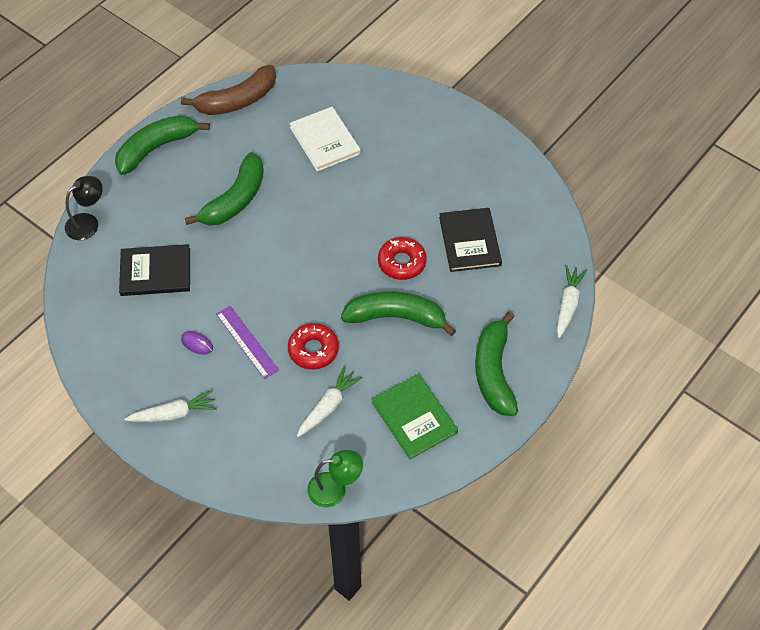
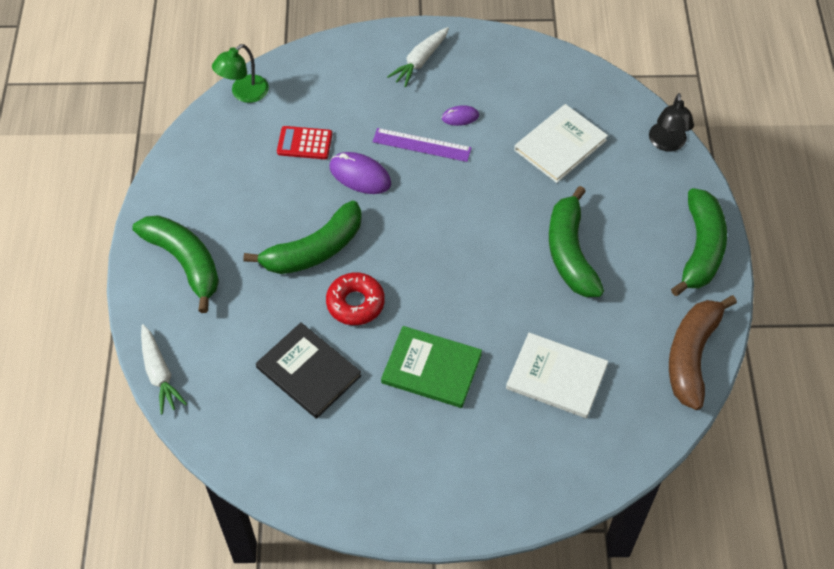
camera: 140 degrees right, 0 degrees up
(155, 272) = (560, 145): black book -> white book
(313, 350) = (360, 175): red donut -> purple mouse
(328, 406) = (304, 143): white carrot -> red calculator
(414, 417) = (225, 181): green book -> green book (431, 368)

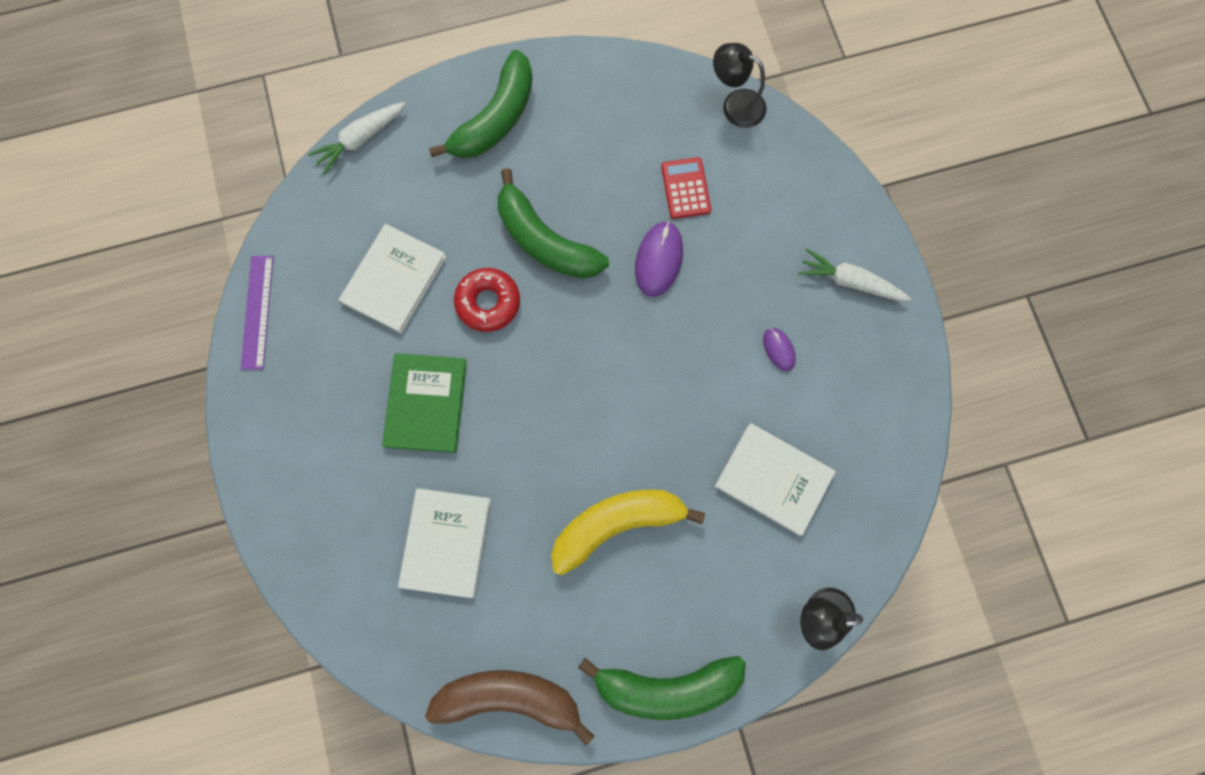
camera: 75 degrees right, 20 degrees up
(244, 93) = (735, 104): green lamp -> black lamp
(308, 371) = (394, 279): black book -> white book
(421, 145) = (723, 316): purple ruler -> purple ruler (257, 312)
(570, 253) = (617, 524): green banana -> yellow banana

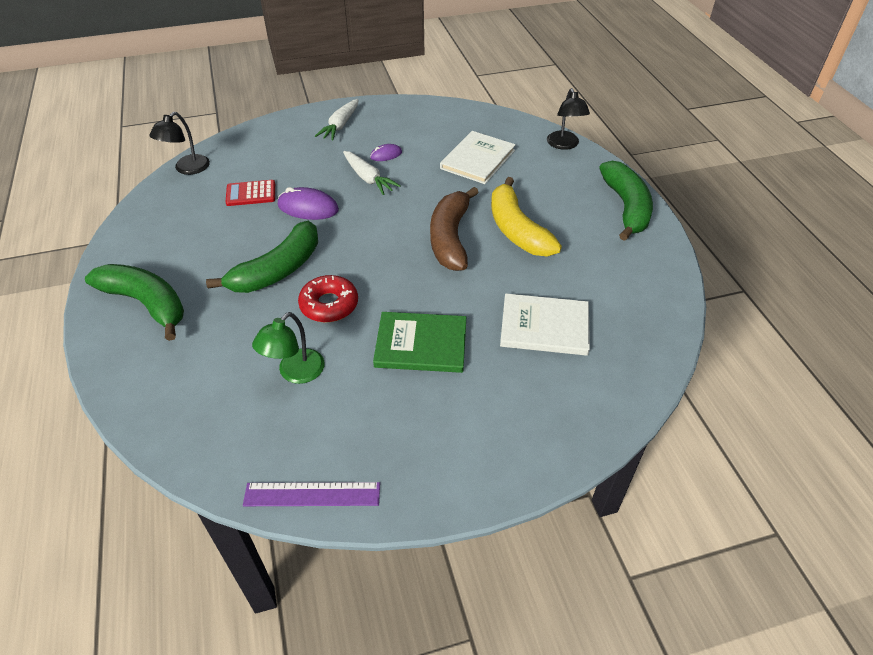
camera: 90 degrees left, 30 degrees down
(361, 139) = (129, 409): white carrot -> white carrot (368, 178)
(394, 279) = (295, 373): white book -> green lamp
(510, 697) = (659, 285): brown banana -> brown banana (450, 238)

